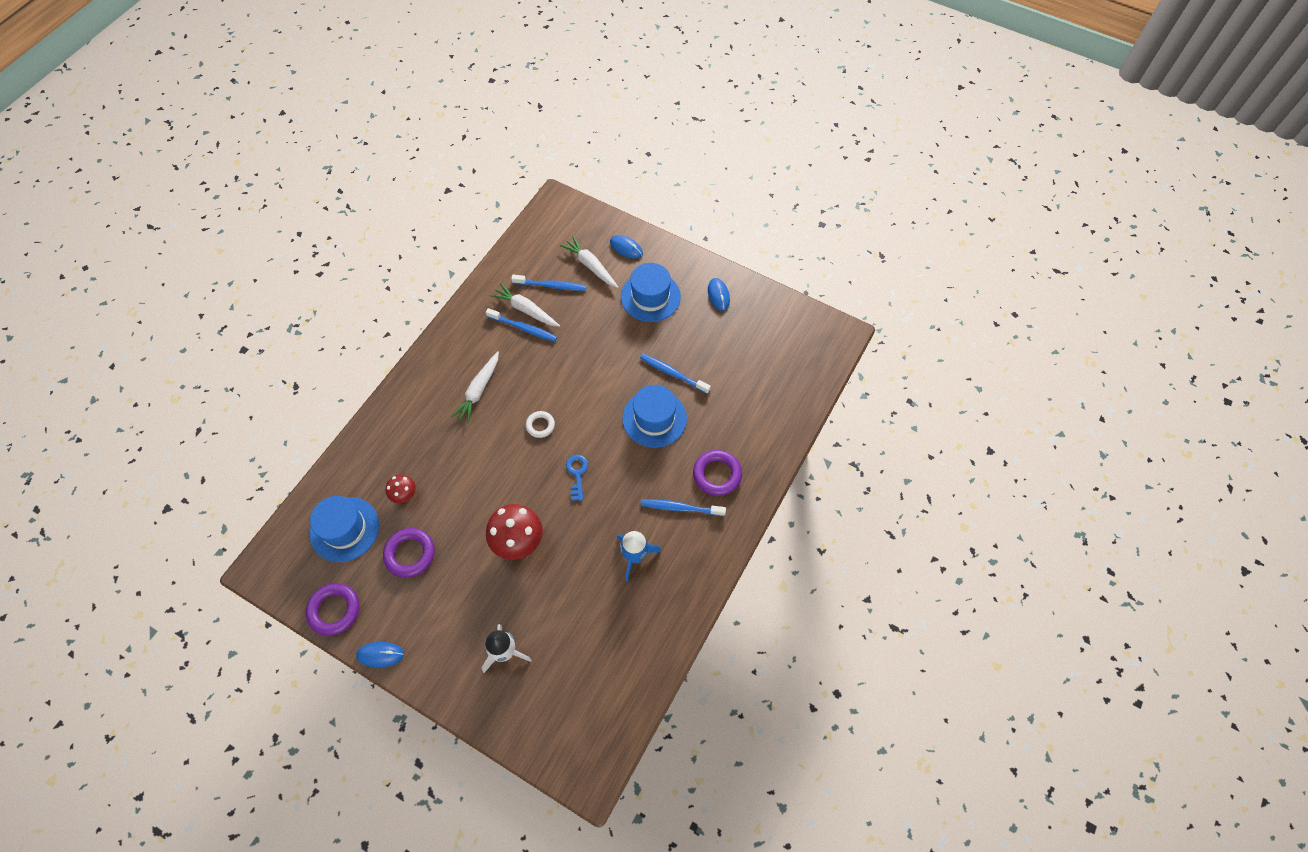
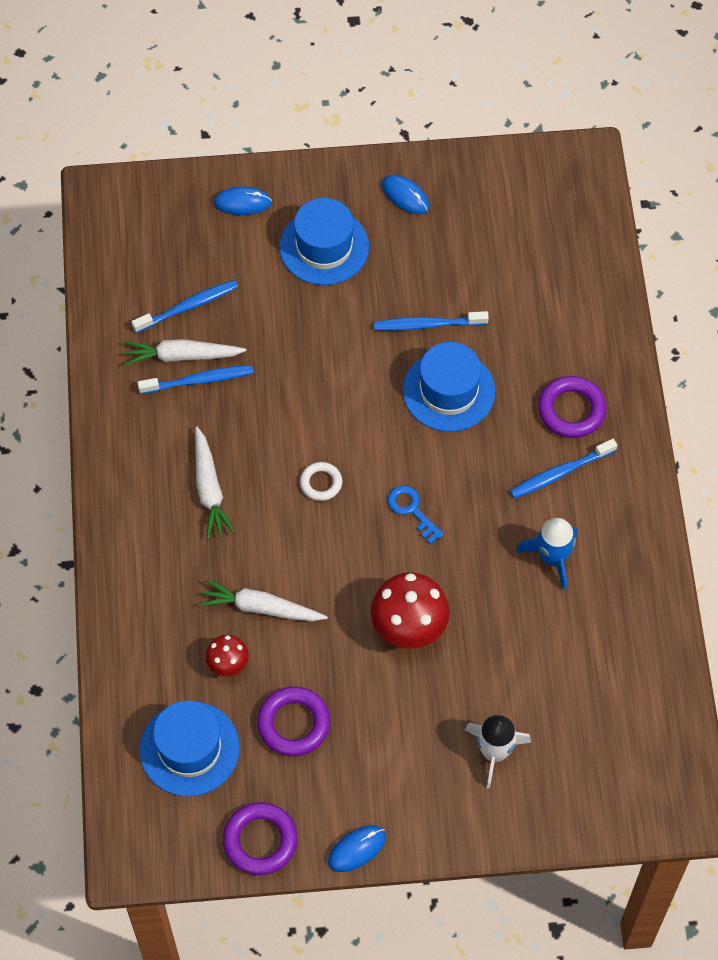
camera: 35 degrees left, 0 degrees up
(590, 266) = (217, 252): white carrot -> white carrot (261, 608)

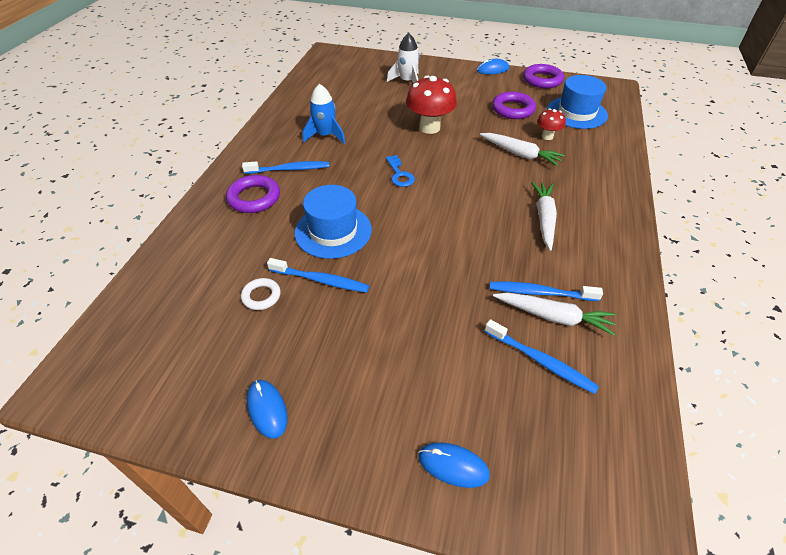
camera: 160 degrees left, 15 degrees down
(188, 307) = (541, 361): blue toothbrush -> blue toothbrush turned 135 degrees counterclockwise
(321, 483) = (457, 202): white ring -> white ring (261, 296)
(324, 247) = (380, 379): blue hat -> none

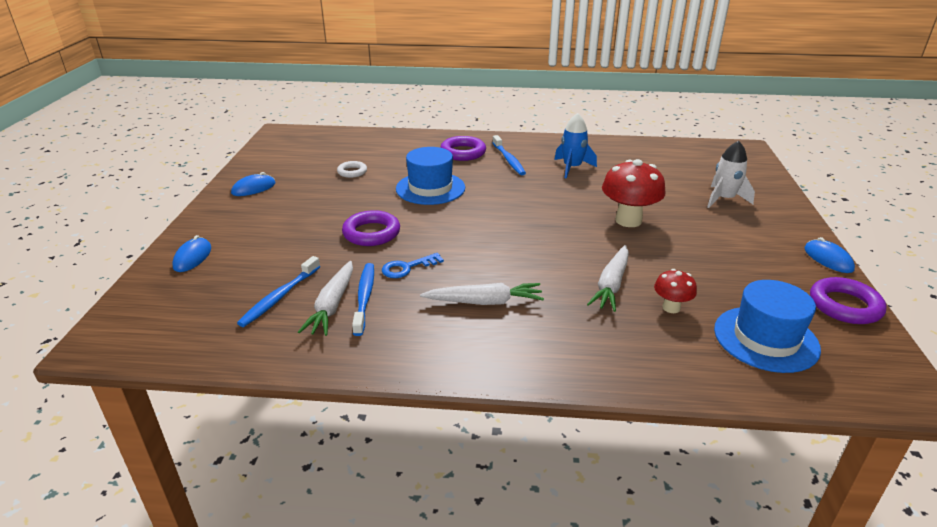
camera: 80 degrees right, 15 degrees down
(321, 280) = (370, 190): blue toothbrush -> none
(399, 174) = (526, 210): blue key -> blue key (407, 267)
(513, 109) = (723, 278): purple ring -> purple ring (371, 233)

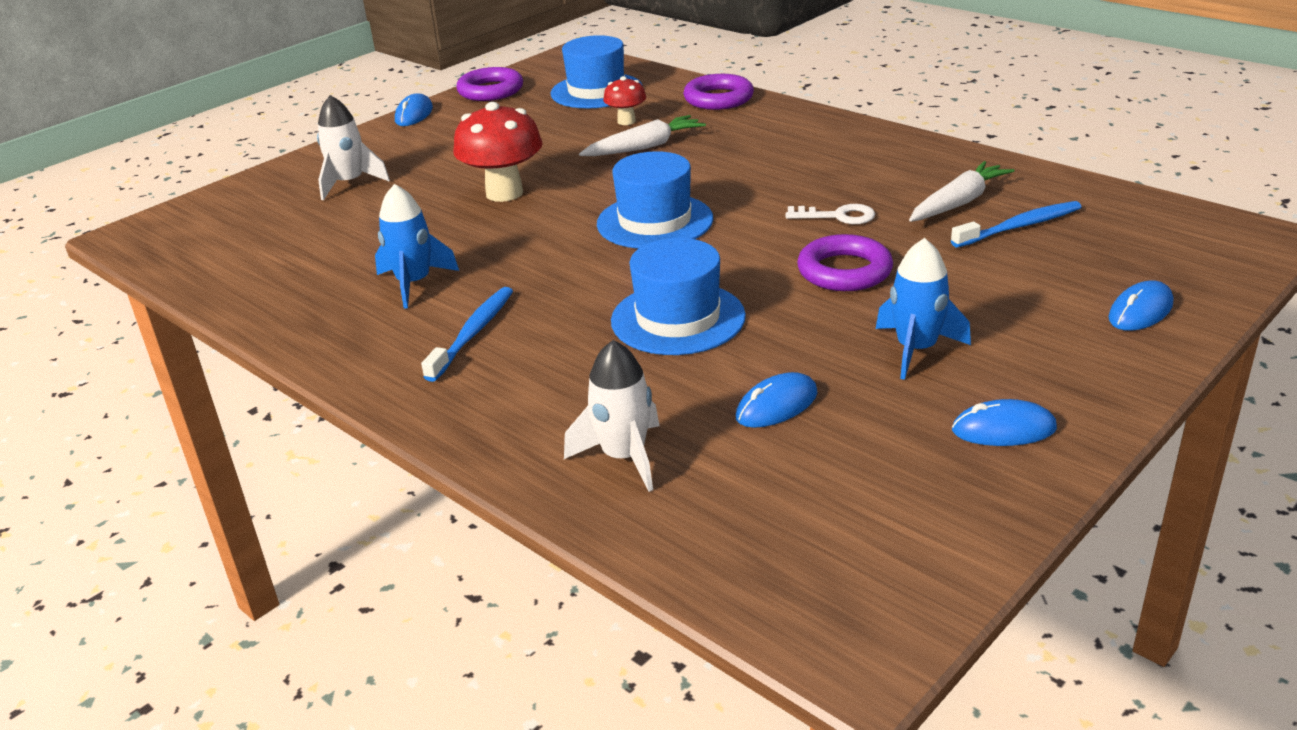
camera: 140 degrees left, 0 degrees up
(306, 206) = (916, 349): none -> blue rocket
(352, 172) = (776, 405): white ring -> blue mouse
(364, 298) = (915, 200): blue toothbrush -> none
(392, 146) = (623, 457): none -> white rocket
(407, 267) = (837, 216): blue key -> white key
(463, 152) = (518, 381): purple ring -> purple ring (718, 98)
(484, 302) = (789, 165): white carrot -> none
(512, 230) = (655, 221): none -> blue hat

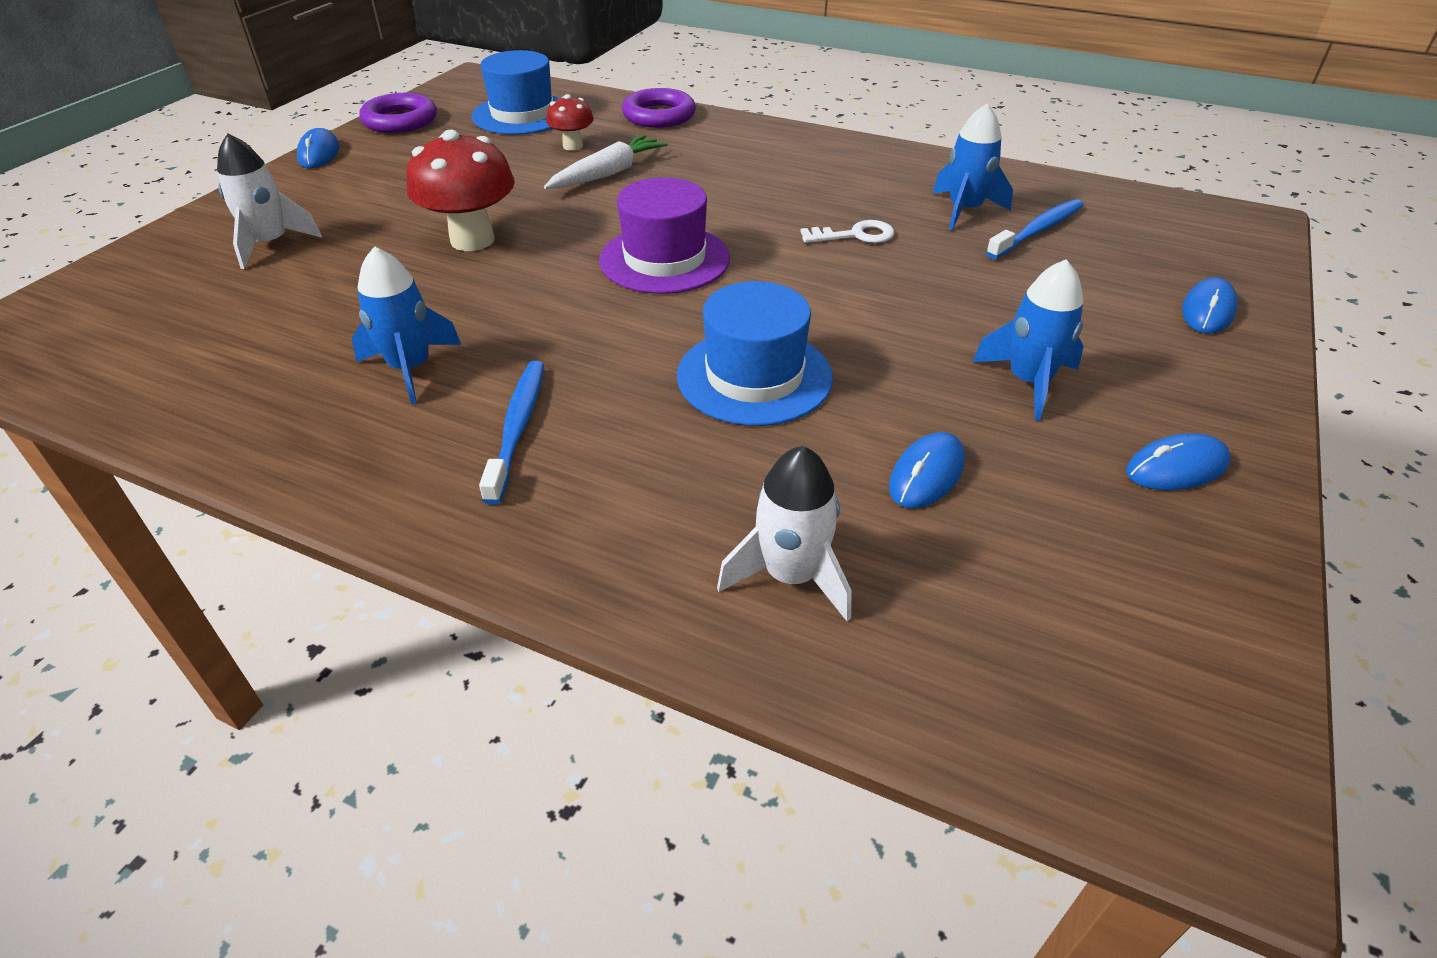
camera: 20 degrees left, 10 degrees up
(655, 221) = (664, 259): blue hat -> purple hat
(844, 271) = (899, 297): purple ring -> none
(958, 203) = (964, 210): white carrot -> blue rocket

